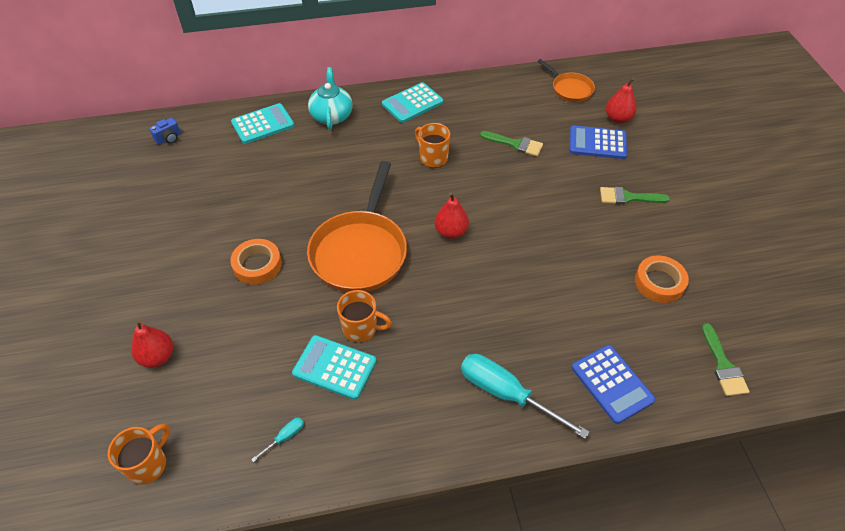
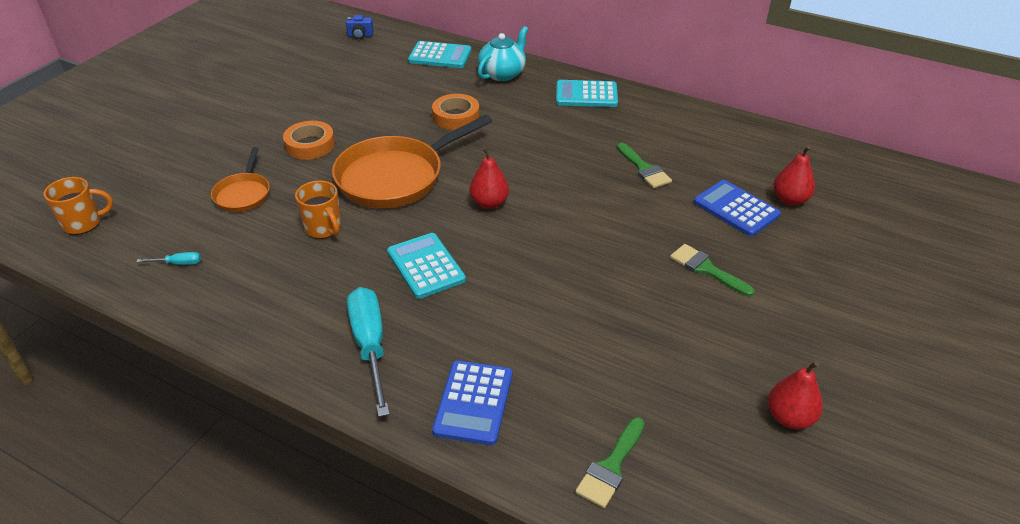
camera: 40 degrees right, 10 degrees down
(157, 357) = (173, 164): red pear -> red pear (789, 417)
(334, 367) = (270, 242): turquoise calculator -> turquoise calculator (425, 266)
(432, 158) = (549, 142): orange mug -> none
(570, 89) = (768, 152): orange pan -> orange pan (243, 194)
(659, 282) = (639, 356): orange tape -> orange tape (456, 117)

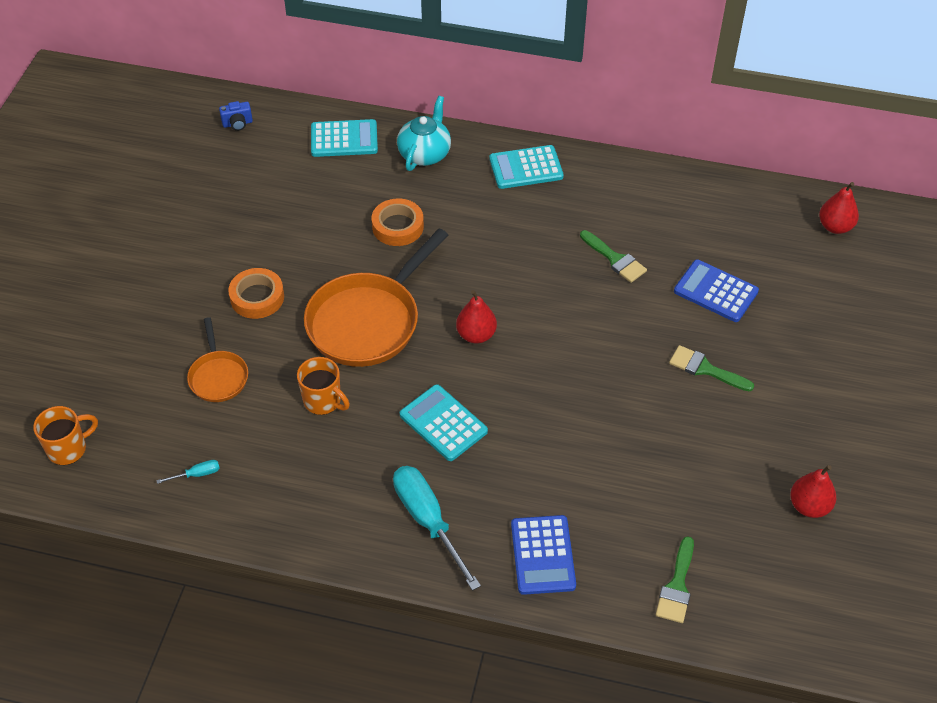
camera: 15 degrees left, 10 degrees up
(790, 200) = (763, 270): red pear -> red pear (835, 227)

